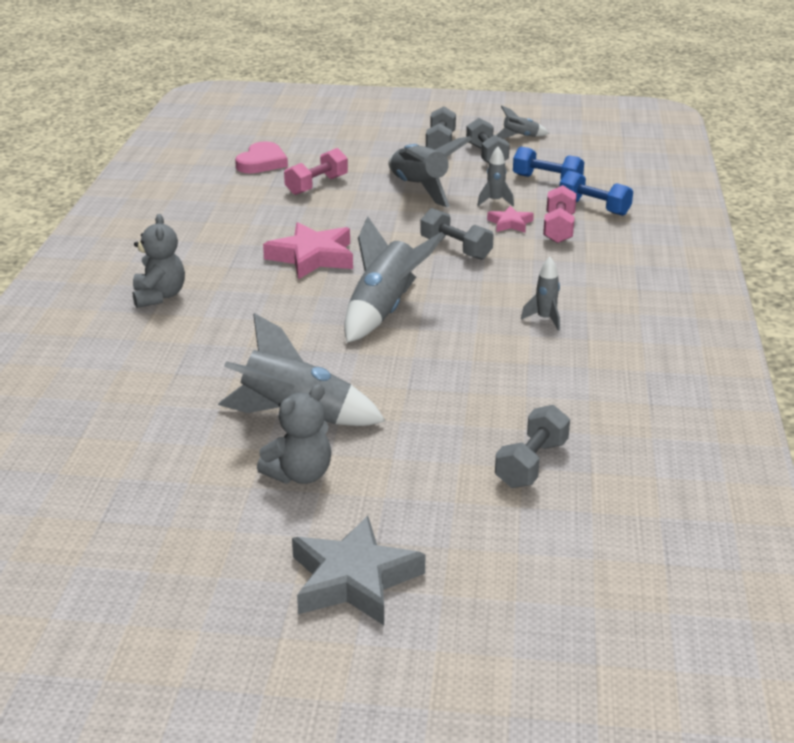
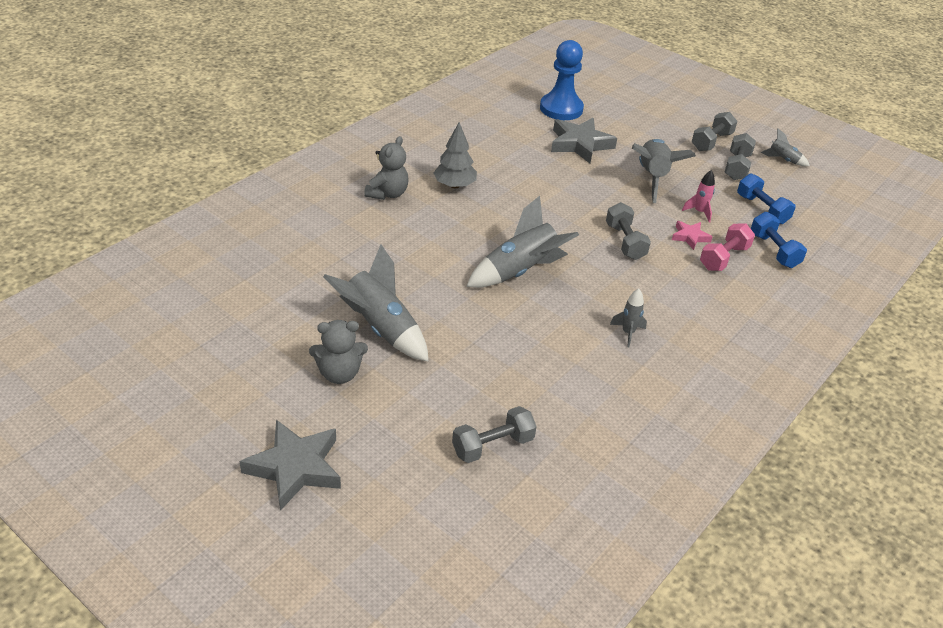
camera: 30 degrees right, 10 degrees up
(226, 263) = (454, 185): none -> grey tree
(262, 162) = (561, 109): pink heart -> blue pawn
(312, 257) = (516, 205): pink star -> none
(316, 185) = (580, 144): pink dumbbell -> grey star
(495, 201) = (699, 212): grey rocket -> pink rocket

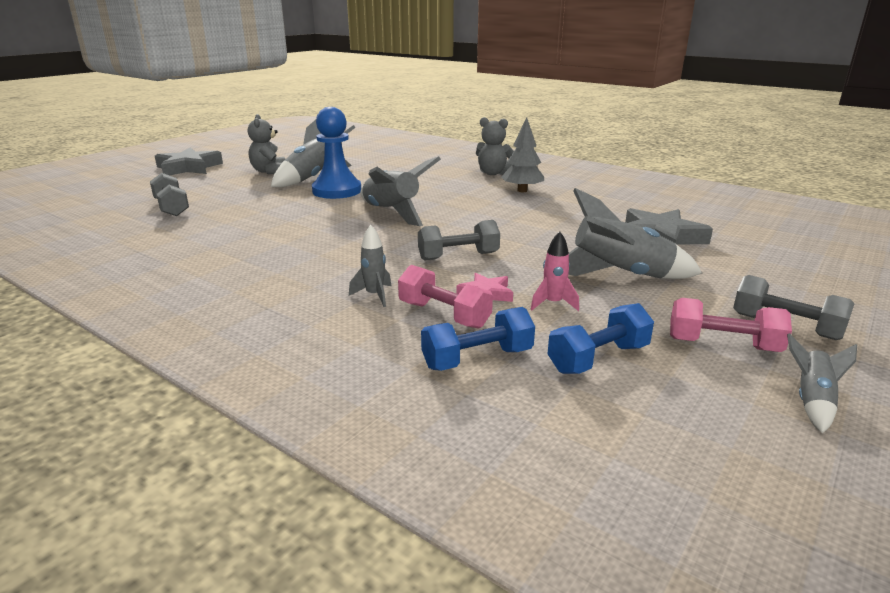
camera: 90 degrees right, 15 degrees down
(561, 109) = (737, 229): blue pawn -> blue pawn (337, 191)
(628, 333) = (293, 254): grey rocket -> grey rocket (374, 295)
(737, 167) = (723, 345): grey dumbbell -> pink dumbbell

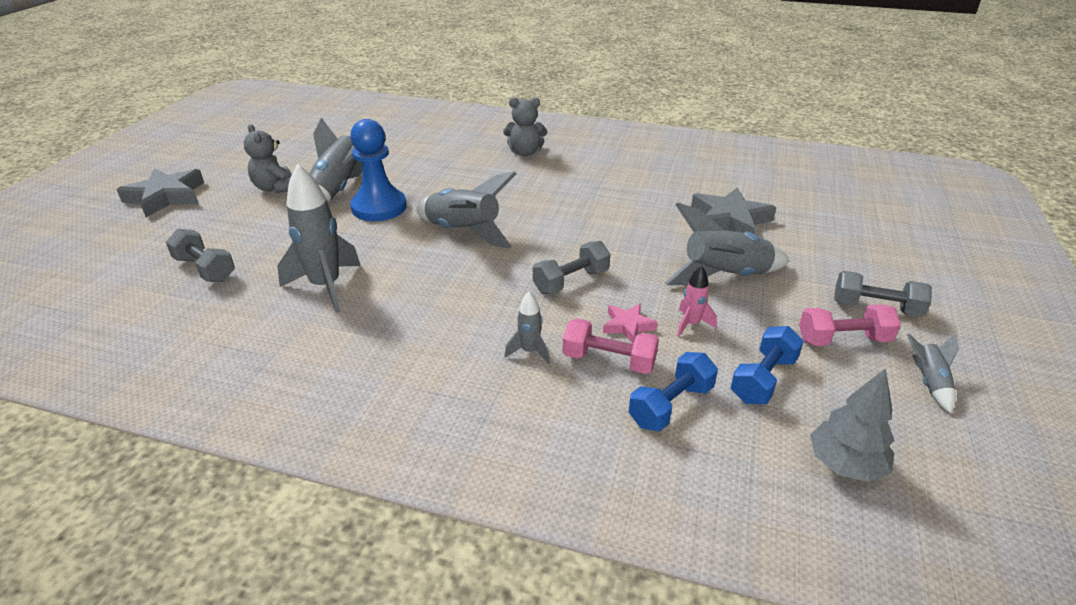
camera: 20 degrees left, 10 degrees up
(247, 229) = (326, 287): none -> grey rocket
(522, 191) = (570, 175): grey tree -> grey tree (845, 465)

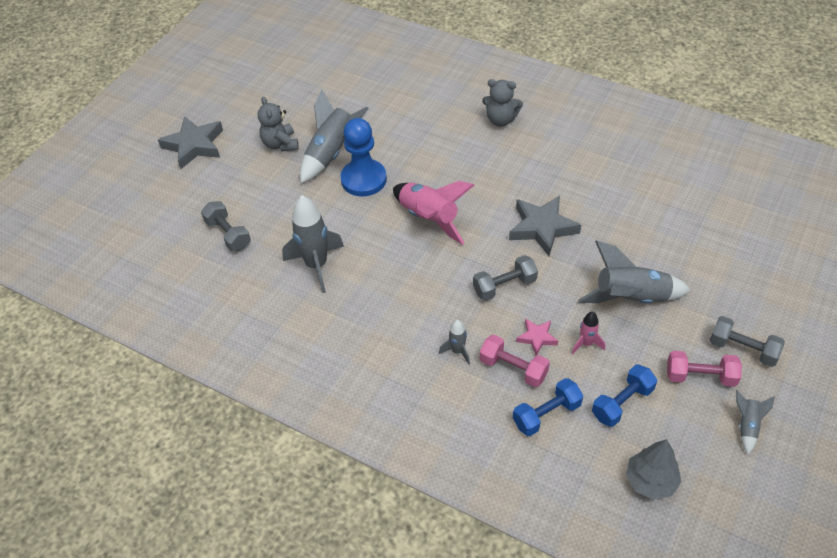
camera: 15 degrees right, 15 degrees up
(464, 232) = (429, 219): grey rocket -> pink rocket
(729, 220) = (660, 232): grey star -> grey star (542, 228)

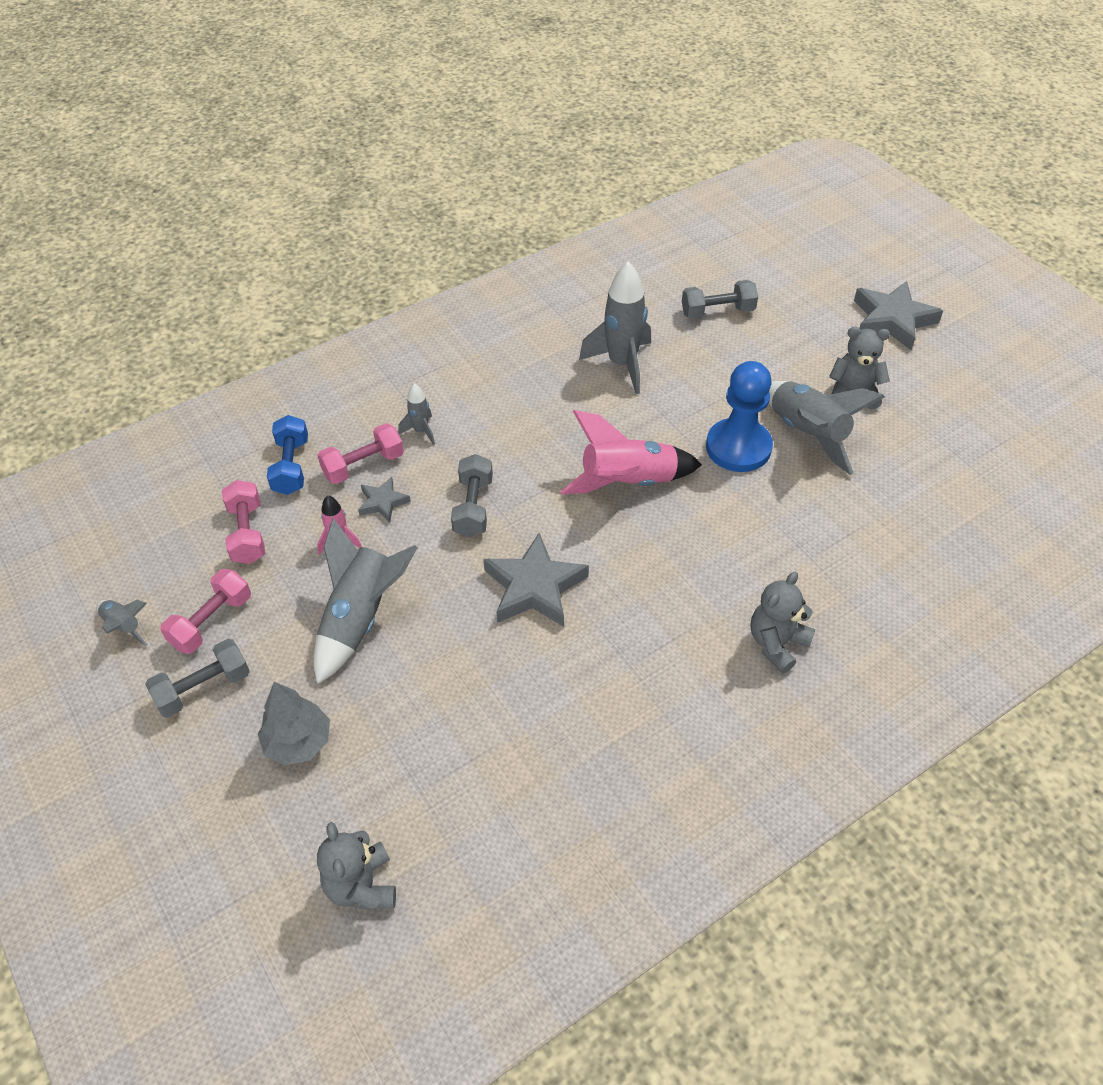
camera: 115 degrees right, 0 degrees up
(537, 338) = (383, 502): pink star -> grey star
(622, 403) = (247, 533): blue dumbbell -> pink dumbbell
(650, 481) = (155, 509): grey tree -> grey tree (298, 742)
(768, 214) = (361, 886): none -> grey teddy bear

